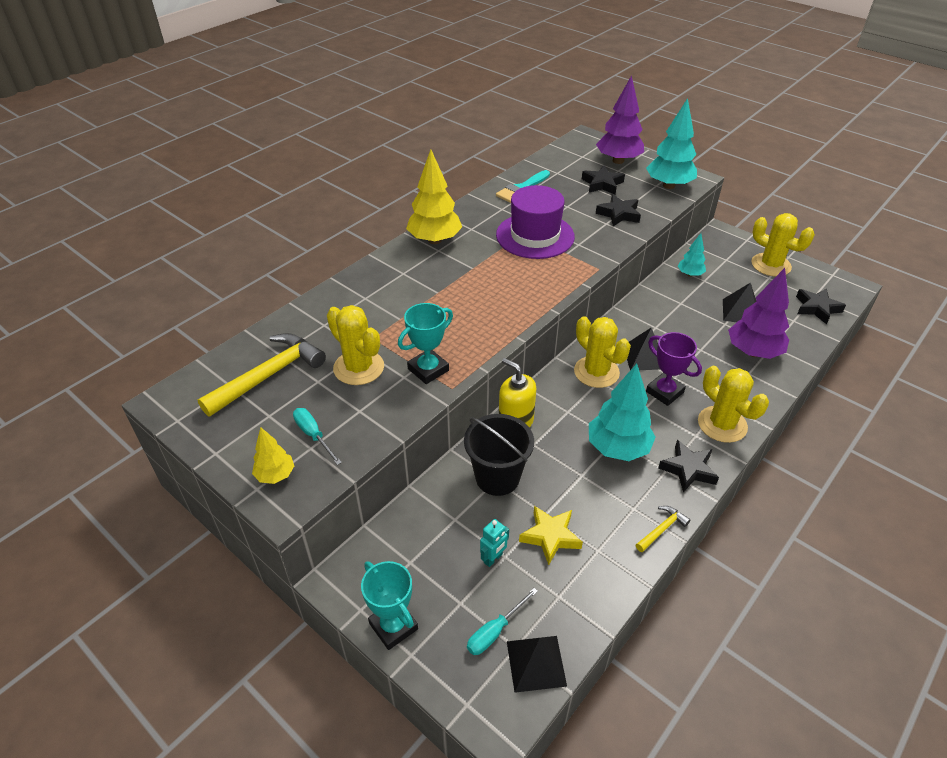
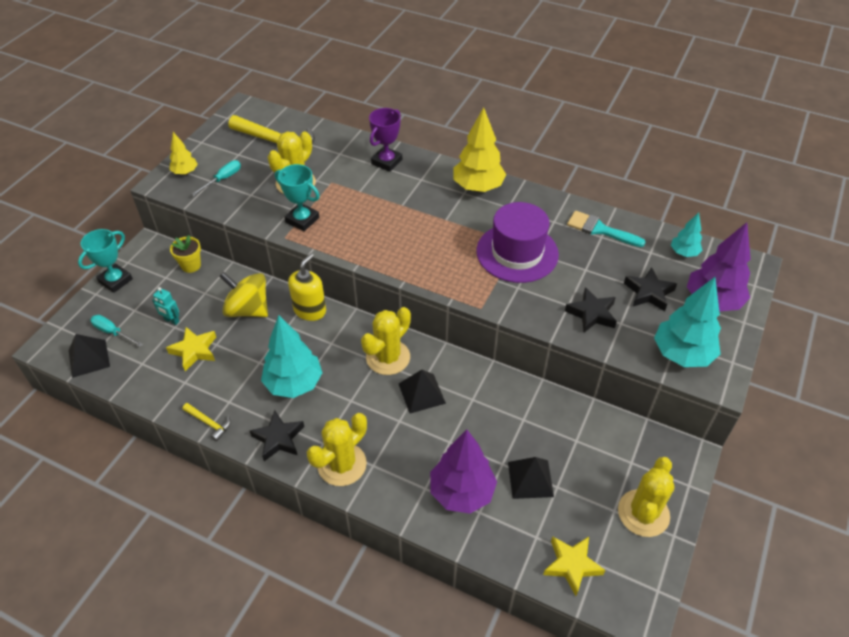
camera: 75 degrees right, 5 degrees up
(399, 531) = (191, 265): none -> yellow flower pot
(497, 477) = (248, 309): black bucket -> yellow spinning top
(664, 392) = (375, 414): purple trophy -> purple trophy (386, 162)
(690, 274) = (581, 425): turquoise tree -> turquoise tree (683, 253)
(817, 308) = (572, 565): black star -> yellow star

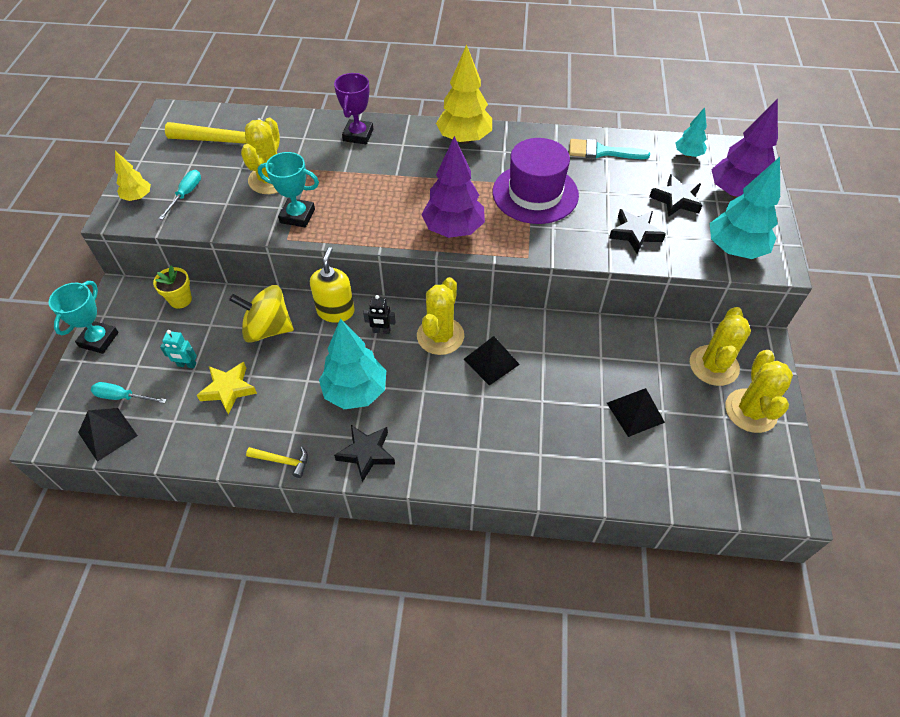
camera: 20 degrees left, 5 degrees up
(340, 338) = (381, 331): none -> black robot
(342, 464) = (446, 458): yellow cactus -> yellow cactus (713, 366)
(461, 492) = (577, 447): purple tree -> purple tree (453, 229)
(572, 565) = (712, 481): yellow star -> none

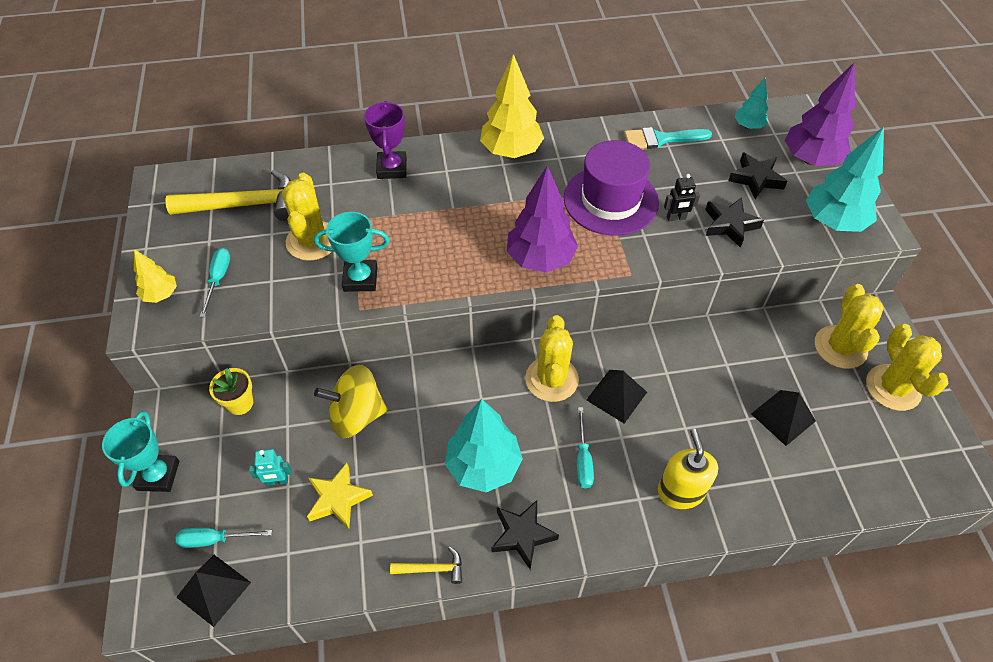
camera: 15 degrees left, 0 degrees up
(335, 311) = (426, 376): yellow soap dispenser -> yellow soap dispenser (680, 491)
(381, 331) = (485, 388): black robot -> black robot (676, 218)
(441, 406) = (583, 459): none -> turquoise screwdriver

